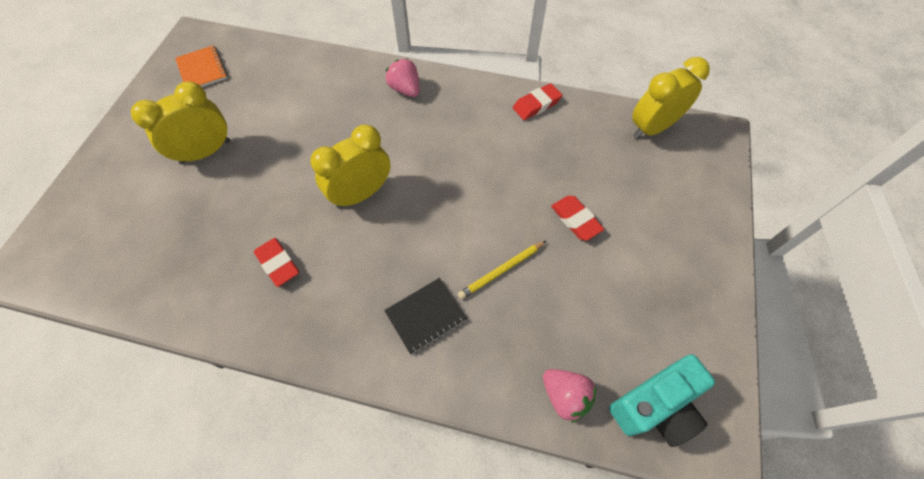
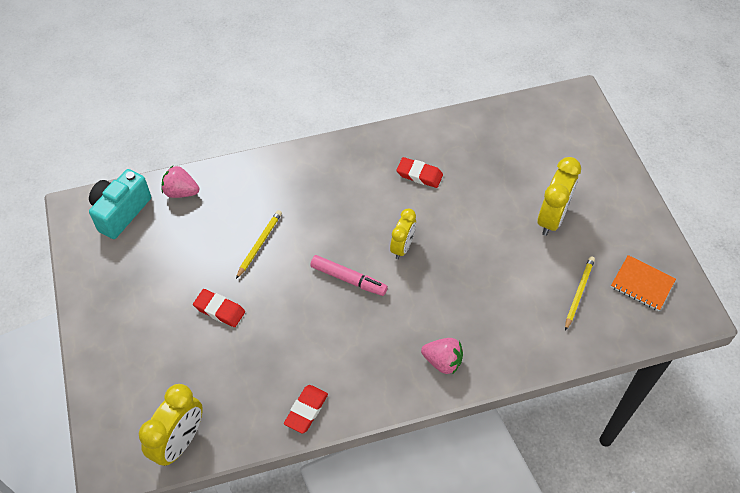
camera: 150 degrees right, 5 degrees down
(255, 86) = (579, 293): none -> yellow pencil
(361, 194) = (402, 247): yellow clock -> yellow clock, size x0.64
(425, 316) = (295, 192): black notebook -> none
(434, 189) = (348, 279): none -> pink marker

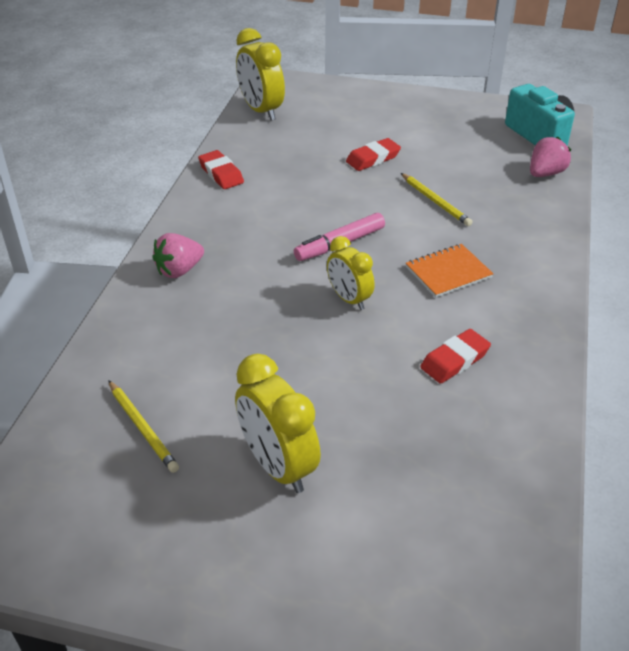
camera: 120 degrees right, 15 degrees down
(642, 284) = (86, 509): orange notebook -> orange notebook (448, 272)

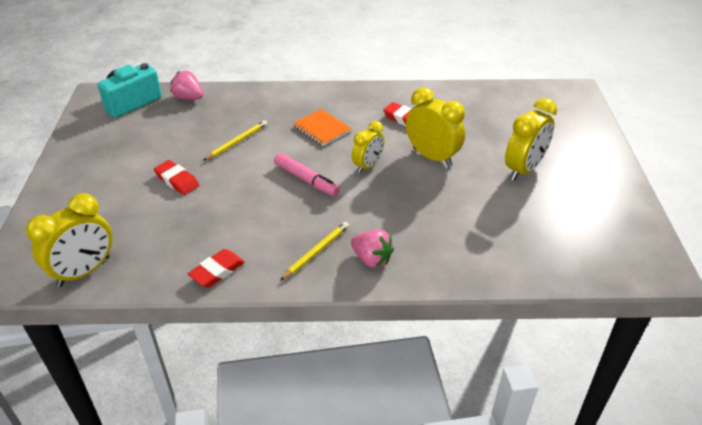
camera: 105 degrees left, 0 degrees up
(142, 428) = (535, 231): yellow pencil -> yellow pencil (316, 252)
(348, 367) = (432, 157): none -> yellow clock

